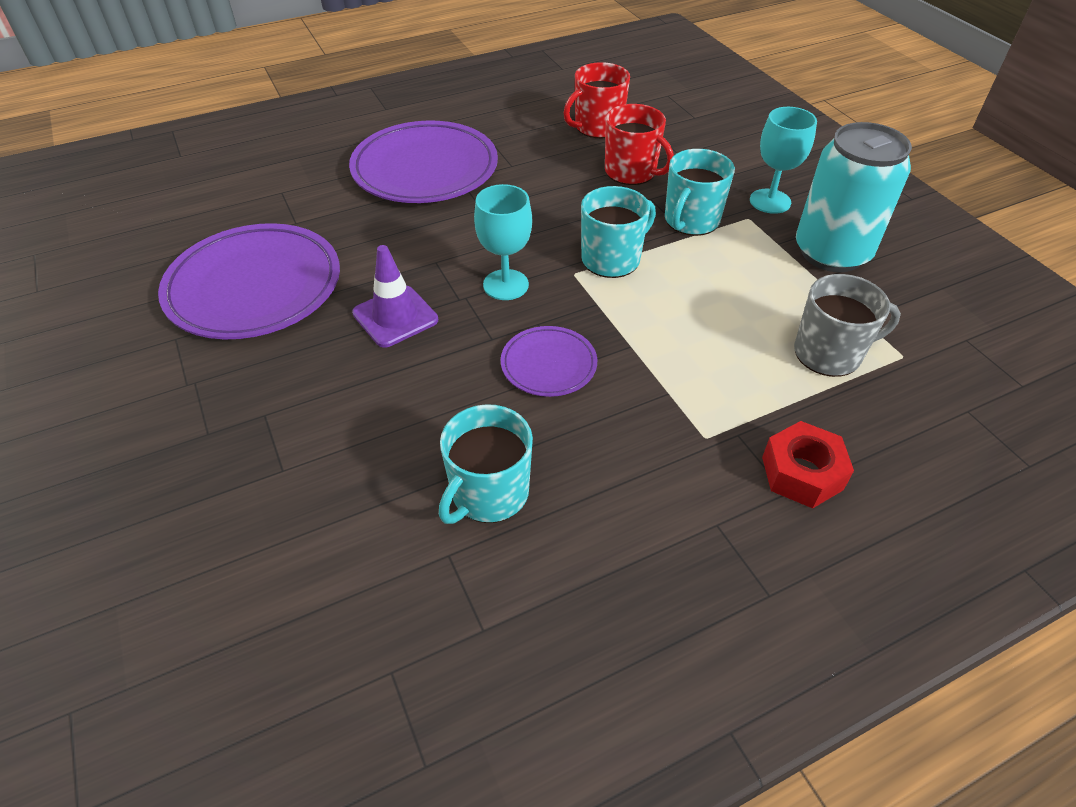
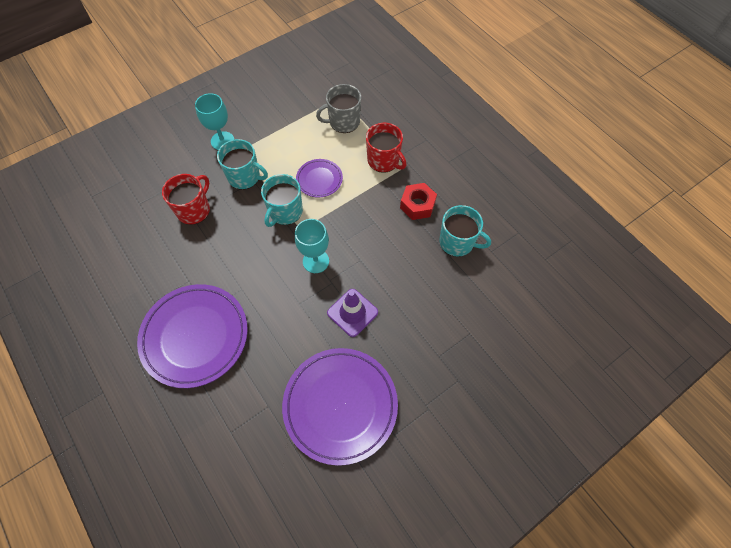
camera: 100 degrees left, 15 degrees up
(548, 365) = (374, 231): purple plate -> purple plate (319, 179)
(597, 127) = (136, 235): red mug -> red mug (384, 161)
(612, 259) = (285, 212): turquoise mug -> turquoise mug turned 105 degrees counterclockwise
(802, 473) = (415, 134): red nut -> red nut (417, 205)
(829, 353) = (343, 122): grey mug -> grey mug turned 90 degrees counterclockwise
(831, 252) = (267, 117): turquoise can -> none

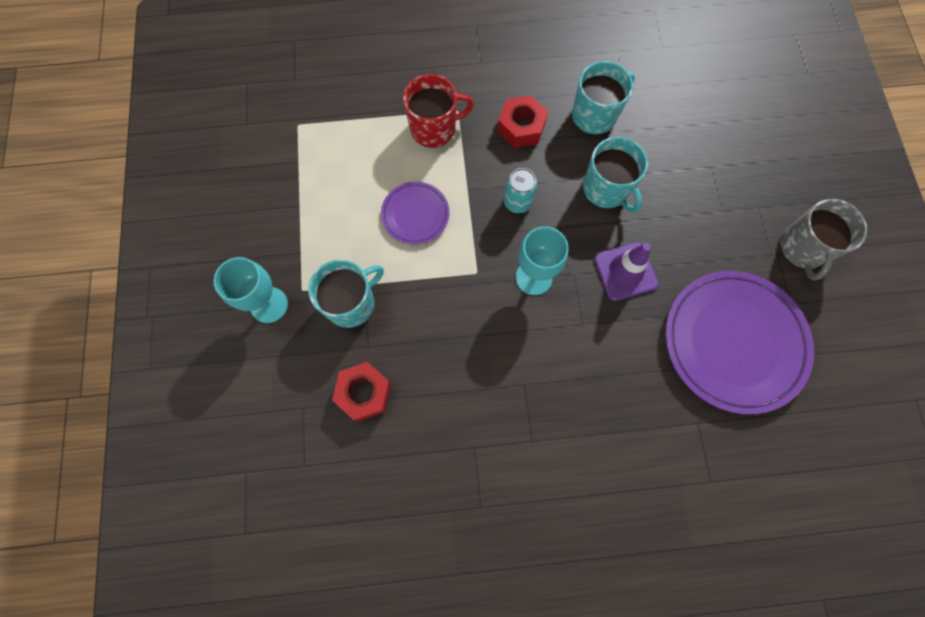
camera: 60 degrees left, 10 degrees up
(194, 210) = (364, 393): red mug -> red nut
(195, 336) = (562, 472): purple plate -> none
(285, 212) = (440, 279): turquoise mug -> turquoise mug (606, 189)
(343, 122) = (342, 141): grey mug -> grey mug (802, 248)
(362, 228) = (517, 202): none -> turquoise can

